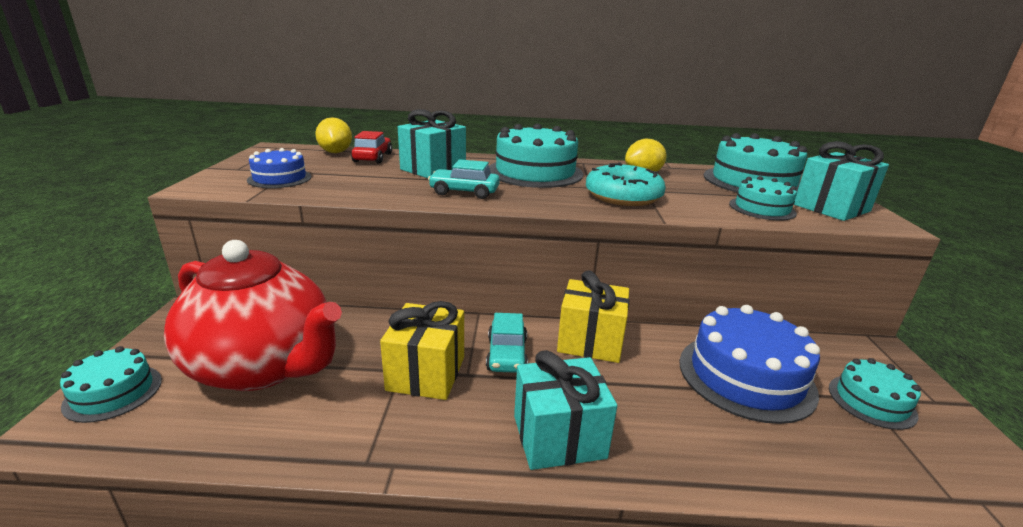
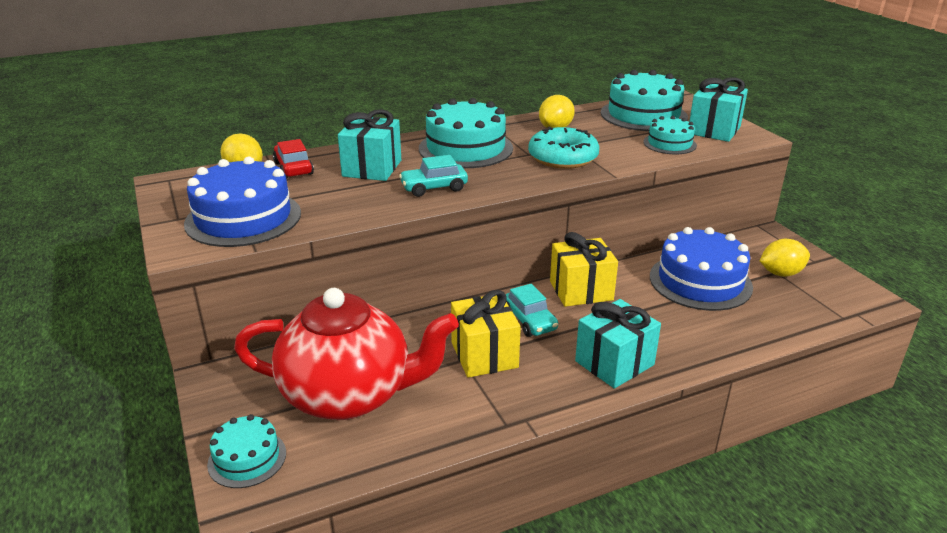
camera: 25 degrees left, 5 degrees up
(279, 178) = (243, 218): blue cake -> blue cake, size x1.78
(871, 401) = (780, 273): turquoise cake -> yellow lemon

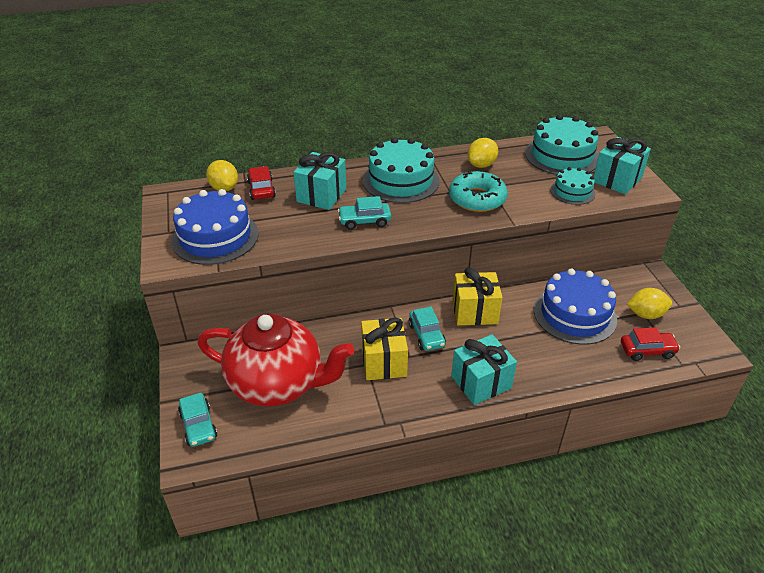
camera: 10 degrees right, 10 degrees up
(247, 458) = (198, 425): turquoise cake -> turquoise car
(798, 308) = (647, 350): none -> red car

